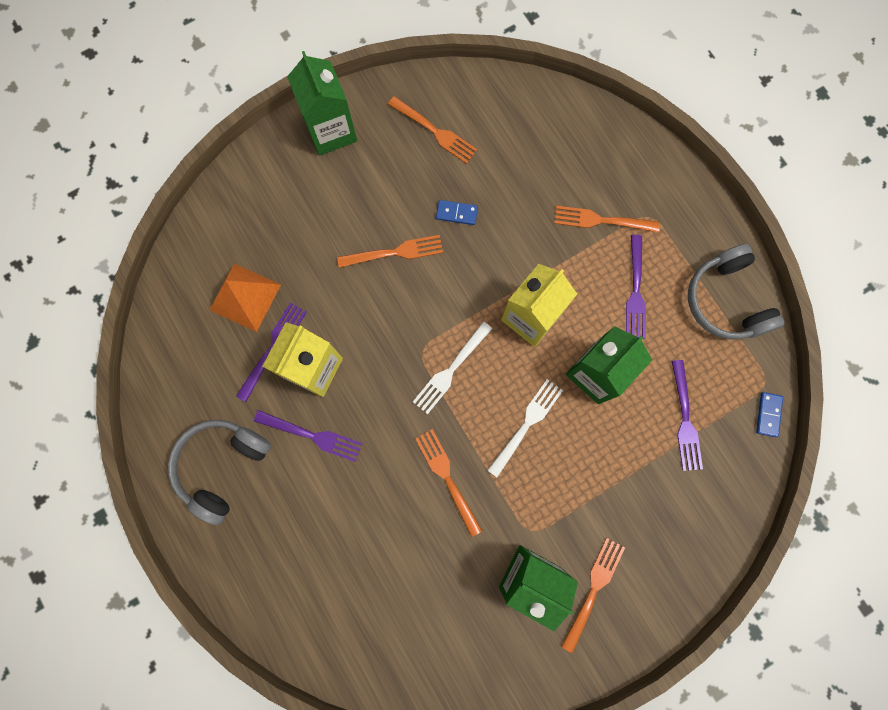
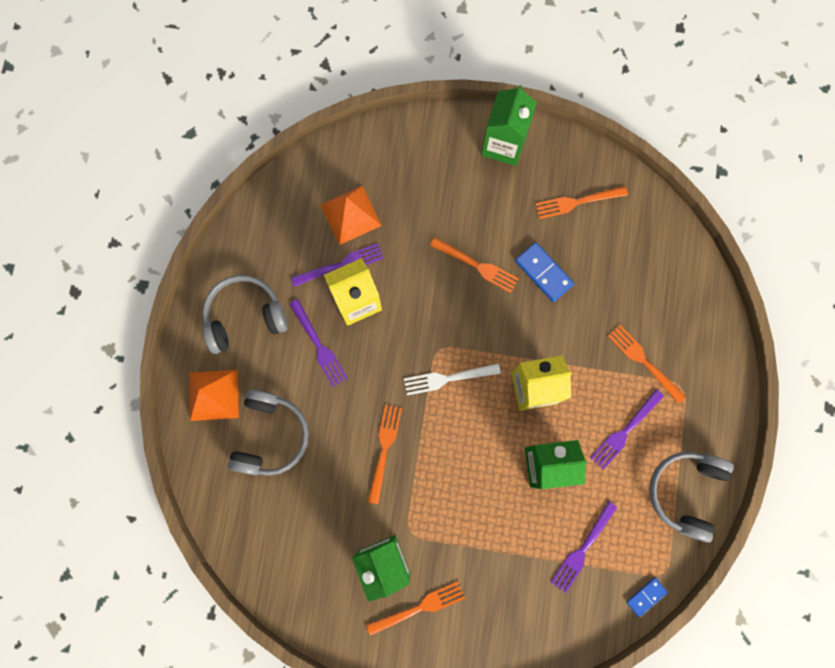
camera: 40 degrees right, 0 degrees up
(251, 561) = (213, 395): none -> orange pyramid
(335, 553) = (270, 435): none -> grey headphones
(435, 131) = (577, 202): orange fork -> orange fork turned 90 degrees clockwise
(456, 213) = (543, 273): blue domino -> blue domino, size x1.59
(526, 424) = (468, 459): white fork -> none

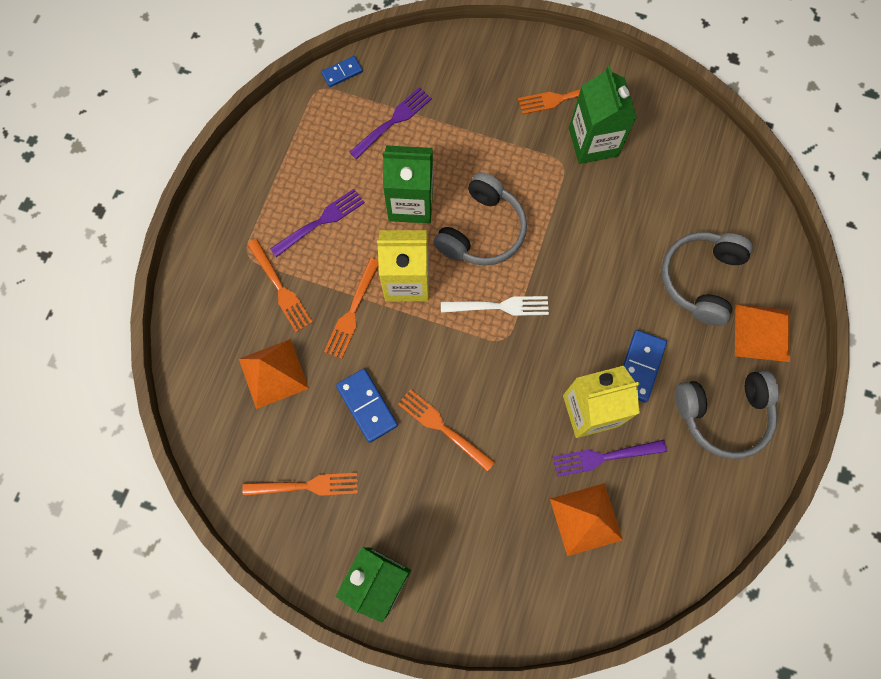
camera: 170 degrees left, 5 degrees down
(319, 345) = (639, 366): purple fork -> blue domino
(384, 449) = (579, 246): orange fork -> orange fork (352, 311)
(628, 286) = (273, 373): none -> orange pyramid
(685, 492) = (275, 155): grey headphones -> grey headphones (482, 230)

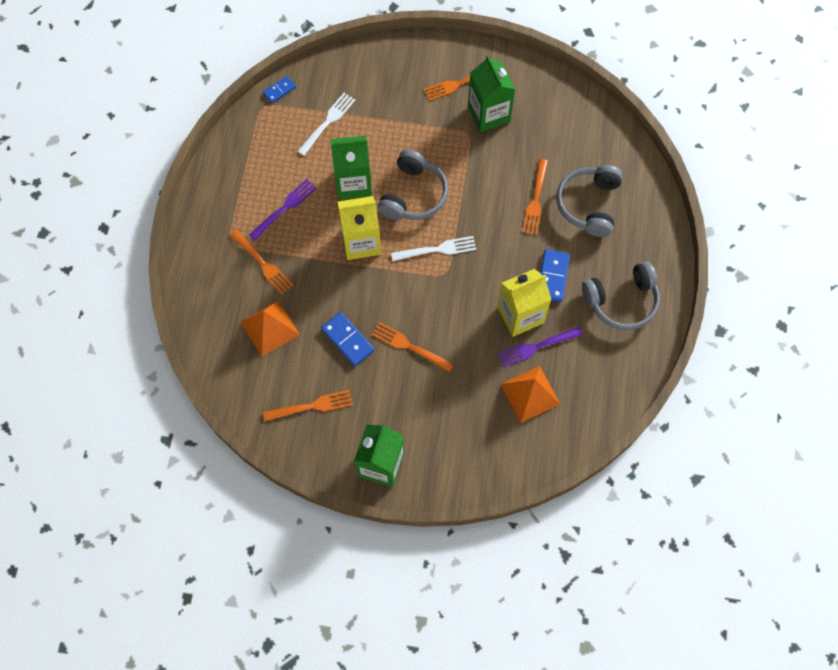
camera: 10 degrees left, 5 degrees down
(352, 311) = (323, 272): orange fork -> orange fork (535, 200)
(393, 121) = (327, 122): purple fork -> white fork
(762, 332) = (642, 236): orange pyramid -> none

